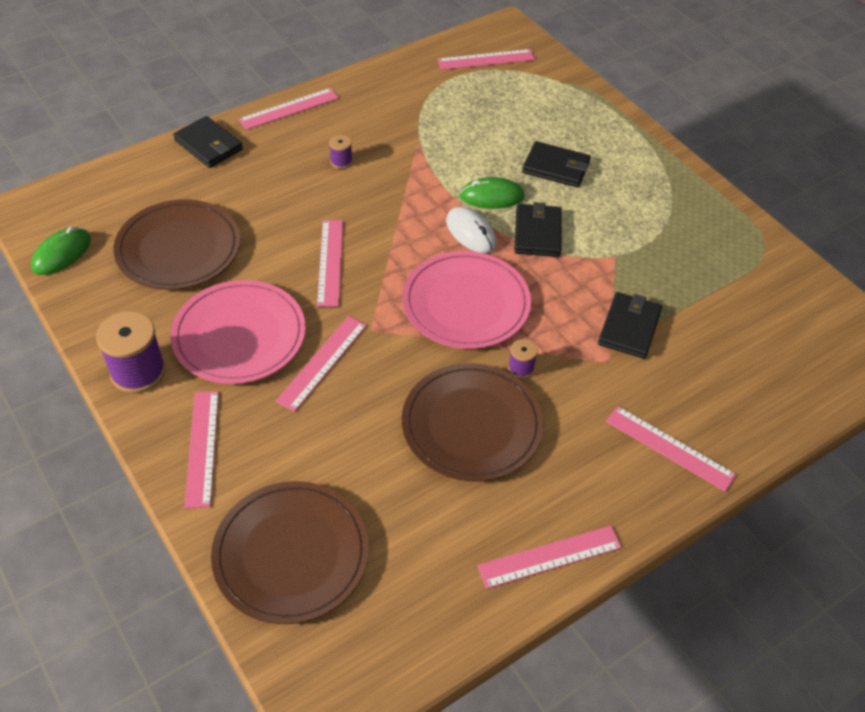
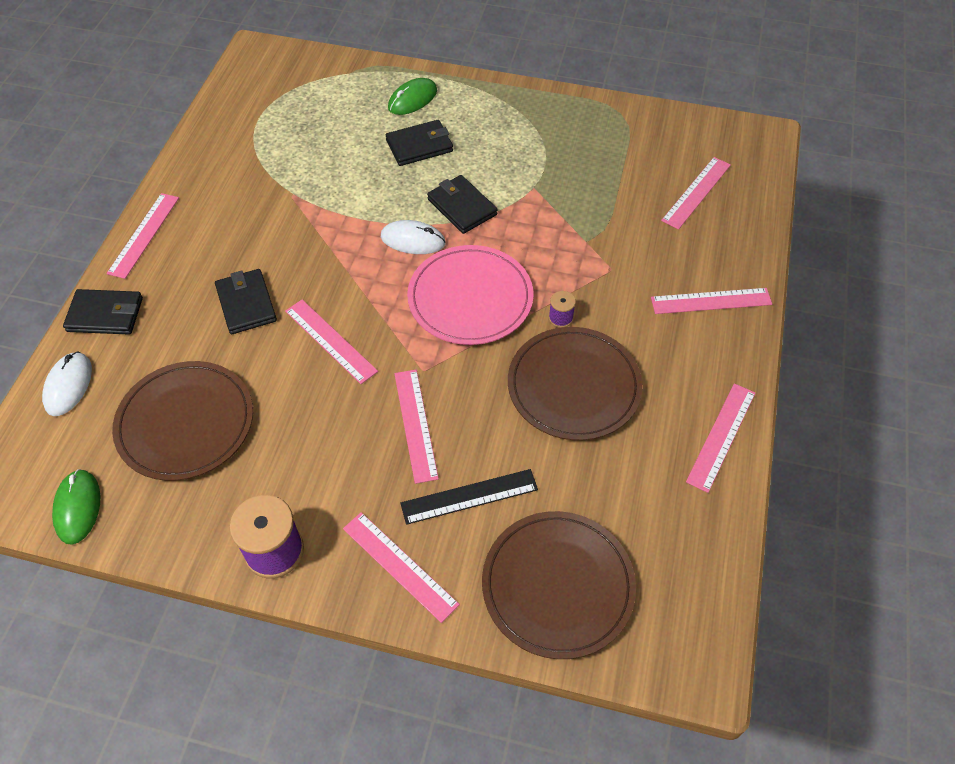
camera: 40 degrees left, 5 degrees up
(139, 175) = (68, 385): none -> white mouse
(239, 335) = (325, 454): pink plate -> none
(302, 440) = (469, 496): none -> black ruler
(341, 161) = (243, 251): purple spool -> none
(486, 60) = (268, 89): pink ruler -> pink ruler (696, 192)
(492, 196) = (397, 200): green mouse -> green mouse (412, 99)
(629, 328) = (598, 234): black wallet -> black wallet (246, 304)

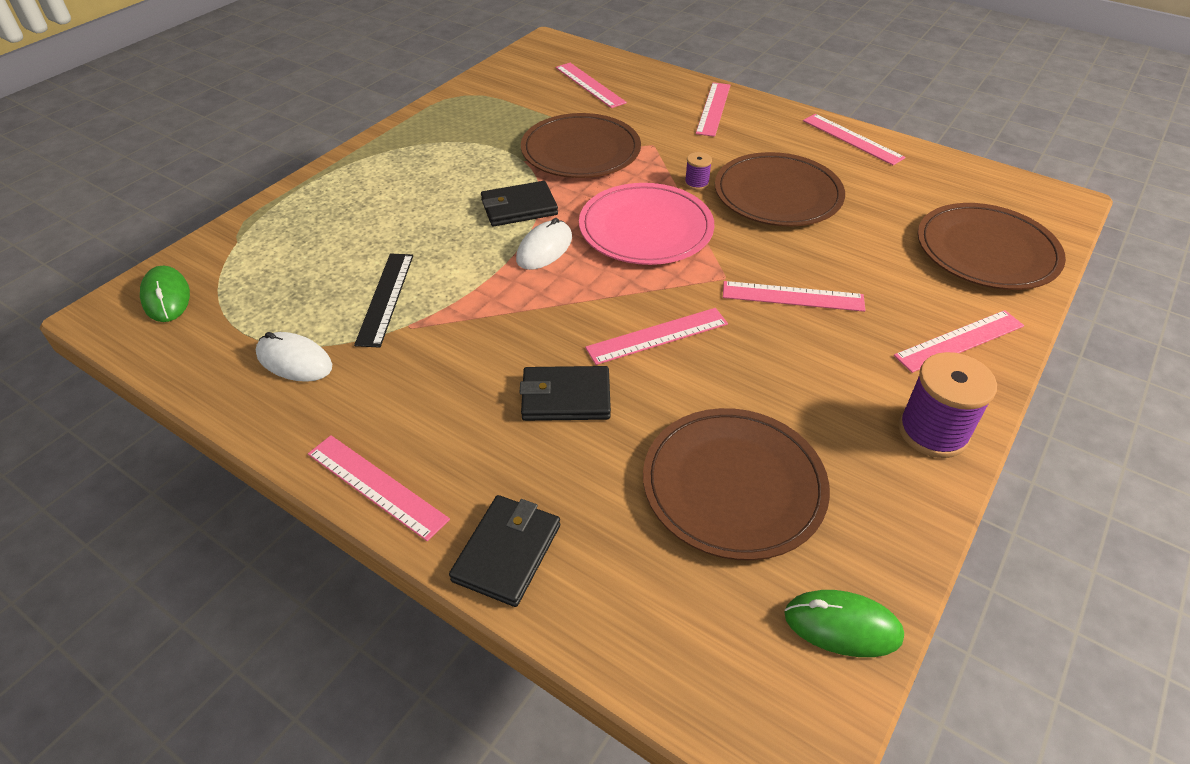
camera: 70 degrees left, 10 degrees down
(68, 385) = (622, 616): white mouse -> white mouse (294, 360)
(412, 99) = (329, 206): green mouse -> green mouse (166, 297)
(419, 146) = (407, 216): black wallet -> none
(469, 496) = (886, 280): black ruler -> black ruler (385, 298)
(571, 220) = (580, 151): none -> brown plate

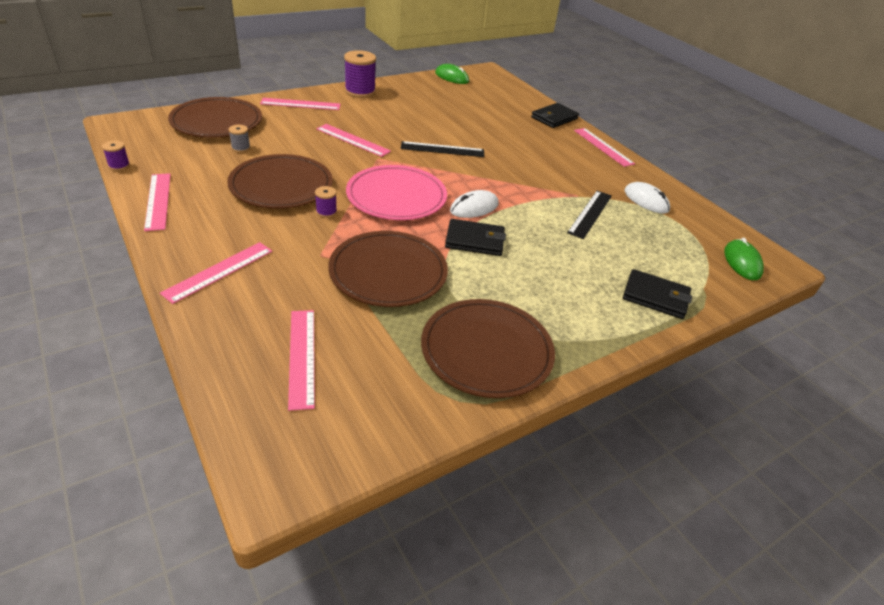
camera: 160 degrees left, 5 degrees down
(565, 397) = (506, 145): black wallet -> black wallet (655, 297)
(657, 336) = (442, 149): pink ruler -> black ruler
(733, 485) = (456, 105): brown plate -> brown plate (486, 350)
(891, 223) = (241, 148): none -> grey spool
(949, 156) = (119, 166): none -> purple spool

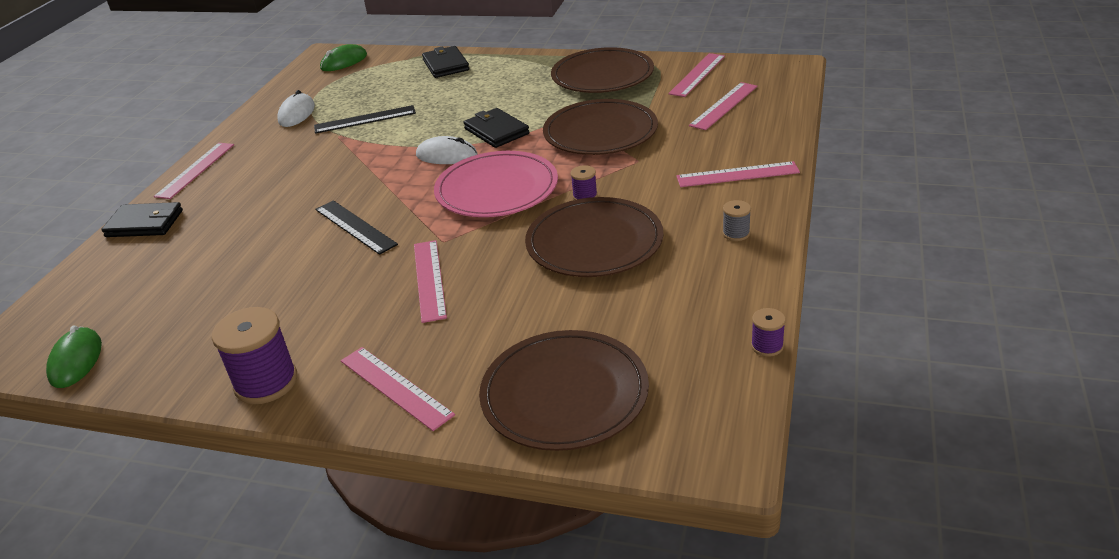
camera: 125 degrees left, 5 degrees down
(158, 201) = (747, 269): pink ruler -> pink ruler (697, 74)
(241, 148) = (583, 319): grey spool -> grey spool (736, 233)

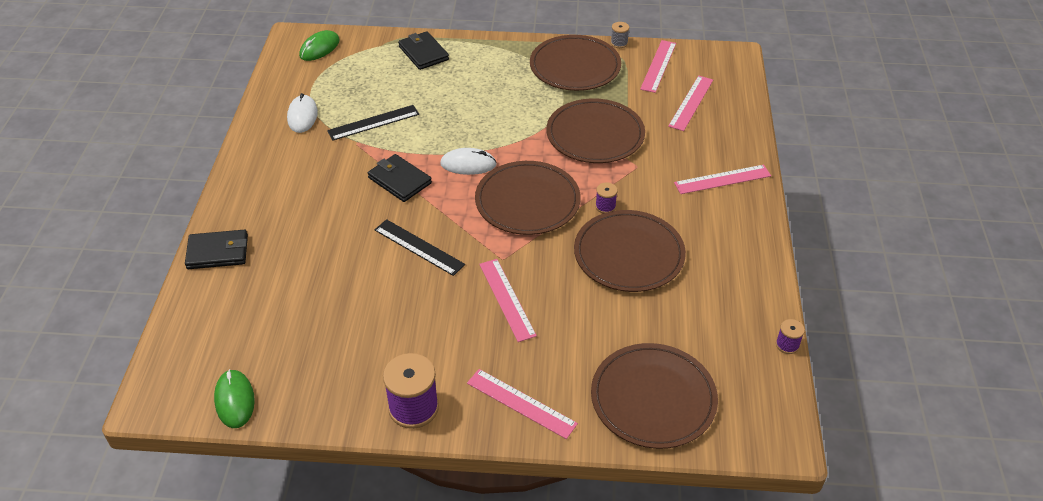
camera: 15 degrees left, 10 degrees up
(196, 170) = (235, 187): pink ruler -> none
(496, 131) = (502, 135): black wallet -> black wallet (399, 180)
(496, 189) = (527, 201): pink plate -> brown plate
(736, 233) = (737, 240): grey spool -> grey spool (619, 43)

